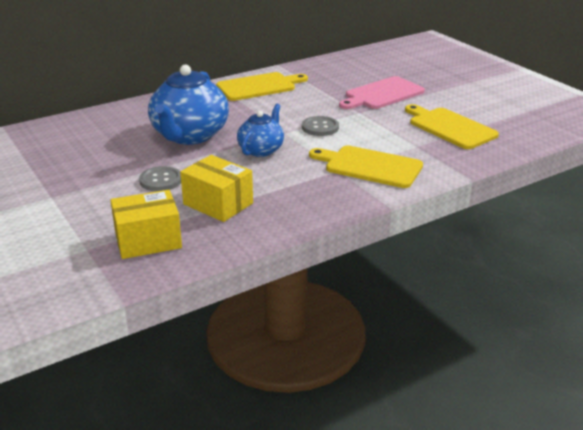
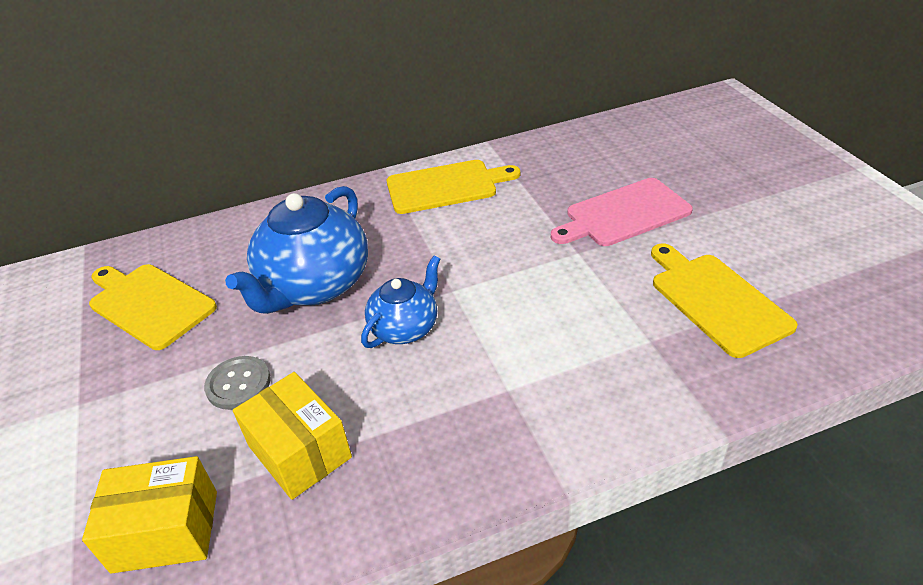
camera: 15 degrees right, 10 degrees up
(320, 127) = (508, 283): grey button -> none
(370, 166) = (561, 385): yellow cutting board -> yellow cutting board (149, 304)

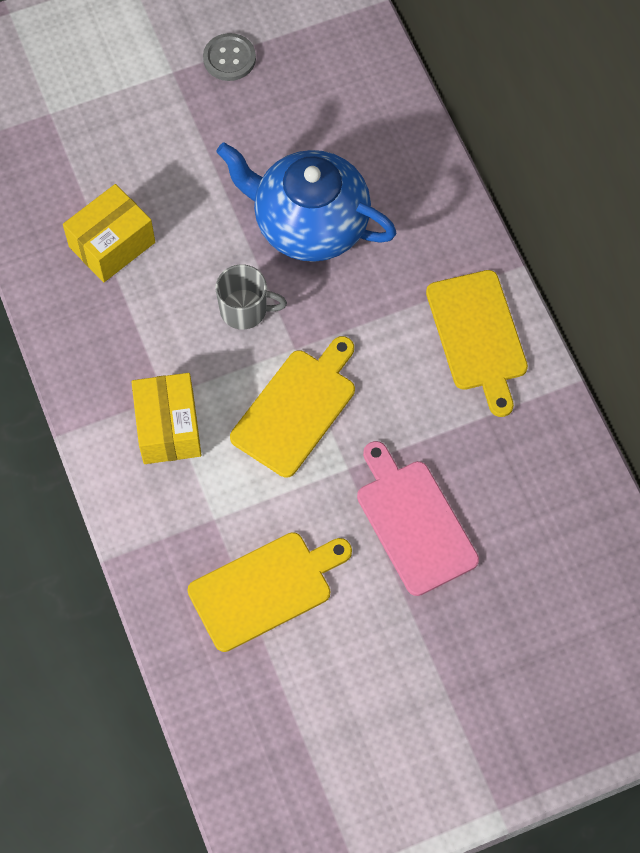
camera: 85 degrees right, 25 degrees up
(149, 304) = (292, 87): yellow cutting board -> yellow cutting board (296, 409)
(165, 531) = (50, 170): yellow box -> yellow box (168, 428)
(238, 384) = (185, 185): grey button -> grey button (229, 58)
(405, 328) = (245, 310): blue teapot -> grey mug

